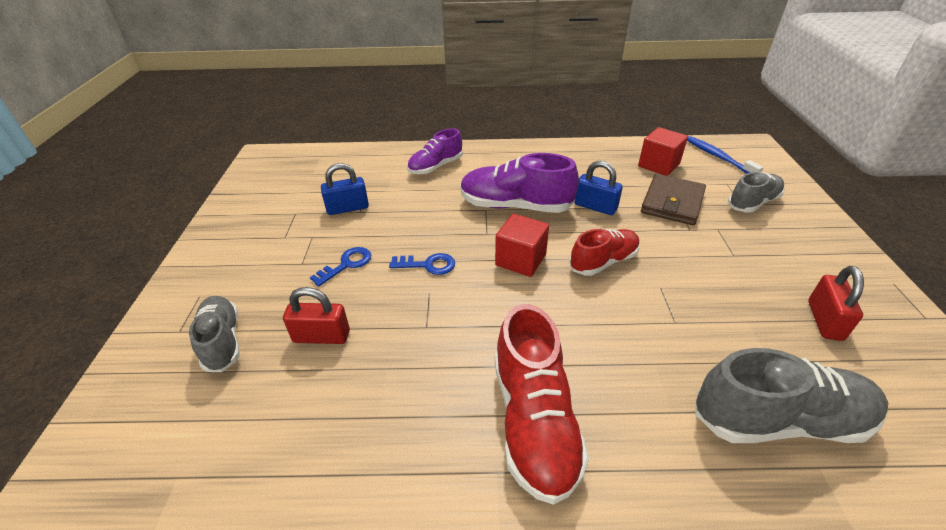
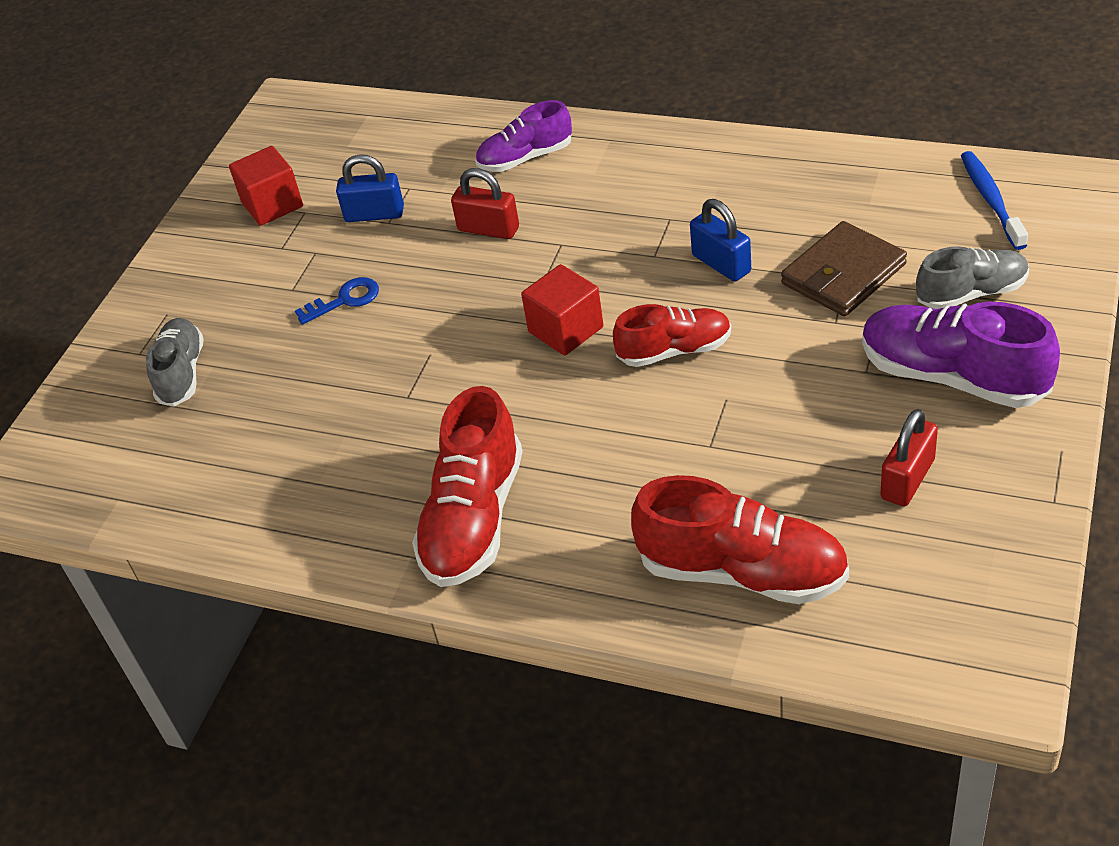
camera: 25 degrees right, 5 degrees up
(321, 336) = (287, 387): red padlock -> red padlock (488, 229)
(428, 265) = (443, 317): blue key -> none
(515, 206) = (605, 245): purple shoe -> purple shoe (952, 376)
(658, 165) = (876, 202): red cube -> red cube (272, 205)
(778, 420) = (742, 572): grey shoe -> red shoe

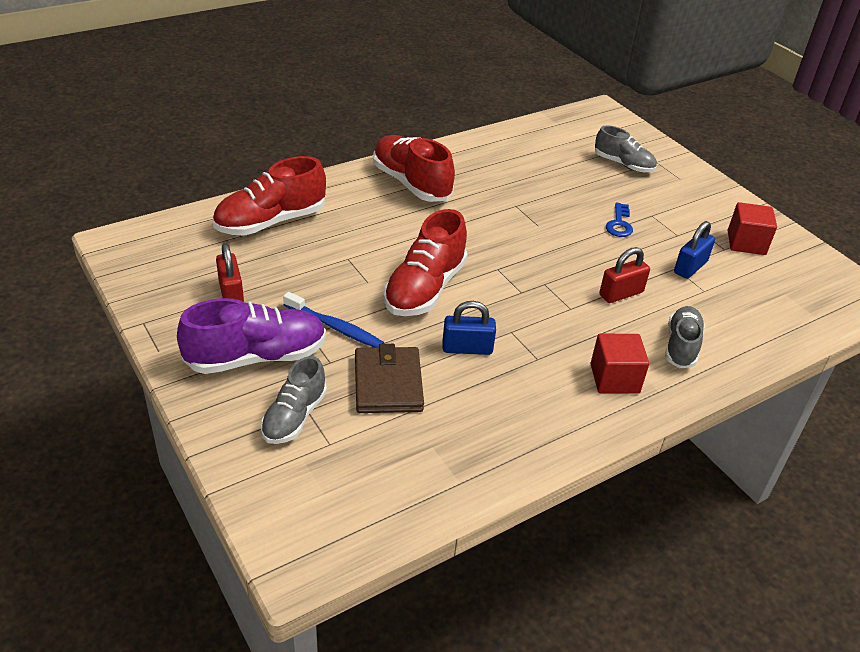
camera: 120 degrees right, 5 degrees down
(525, 158) = (681, 346): purple shoe -> grey shoe
(566, 330) = (494, 268): red cube -> red cube (614, 378)
(674, 350) = (425, 289): red shoe -> red shoe, size x1.57
(991, 200) = (350, 502): blue toothbrush -> blue toothbrush (335, 327)

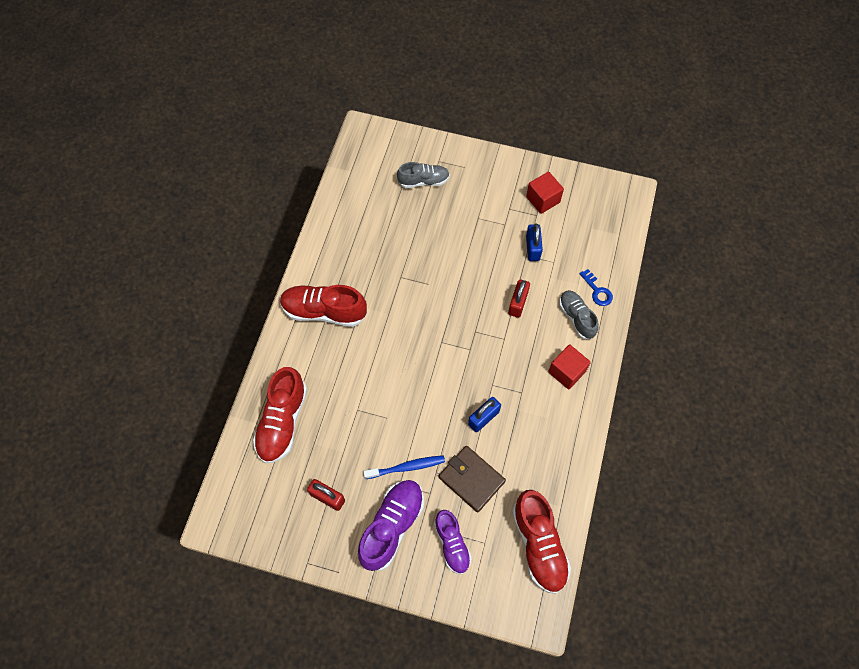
camera: 40 degrees left, 25 degrees up
(294, 417) = (452, 544): grey shoe -> purple shoe
(425, 289) = (421, 394): red shoe -> red shoe (539, 545)
(619, 224) = (468, 242): blue key -> blue key (597, 291)

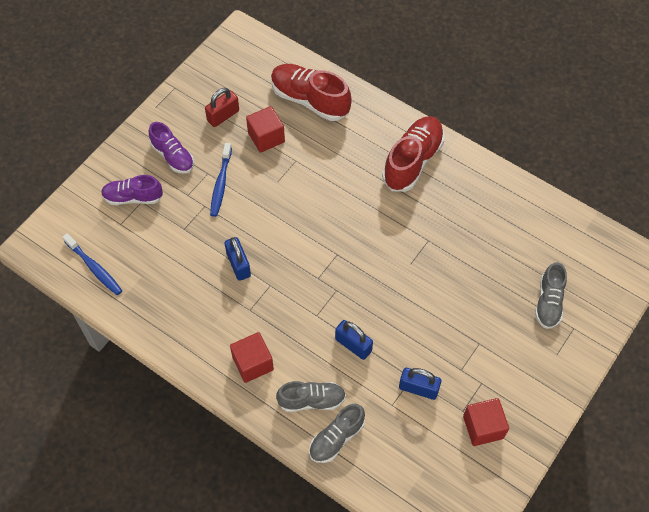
camera: 110 degrees right, 5 degrees down
(340, 446) = (266, 137): none -> red cube
(392, 526) = (173, 156): purple shoe -> purple shoe, size x0.64
(471, 479) = (183, 233): brown wallet -> none
(518, 303) = (353, 345): red padlock -> blue padlock
(539, 545) = (94, 268): red shoe -> blue toothbrush
(597, 291) = (336, 438): blue key -> grey shoe

